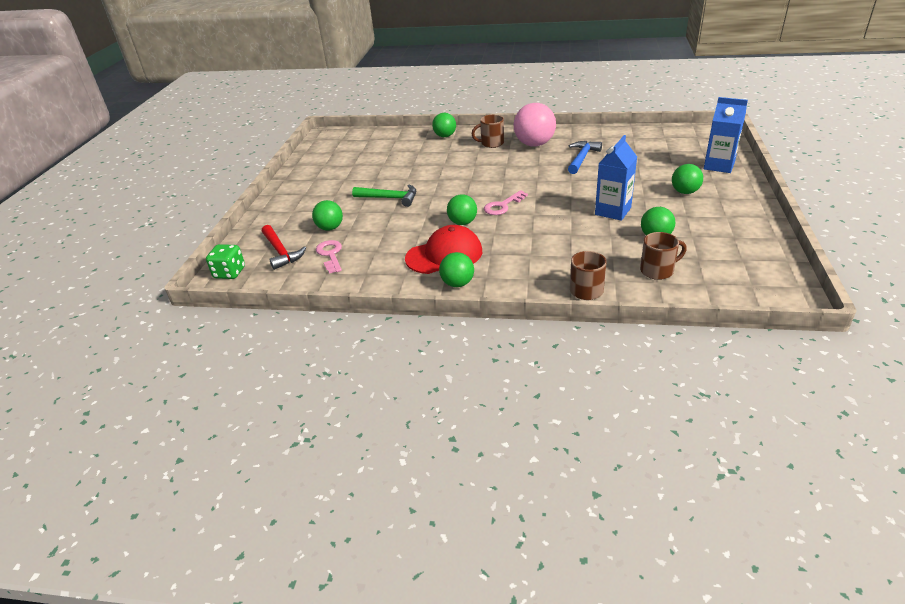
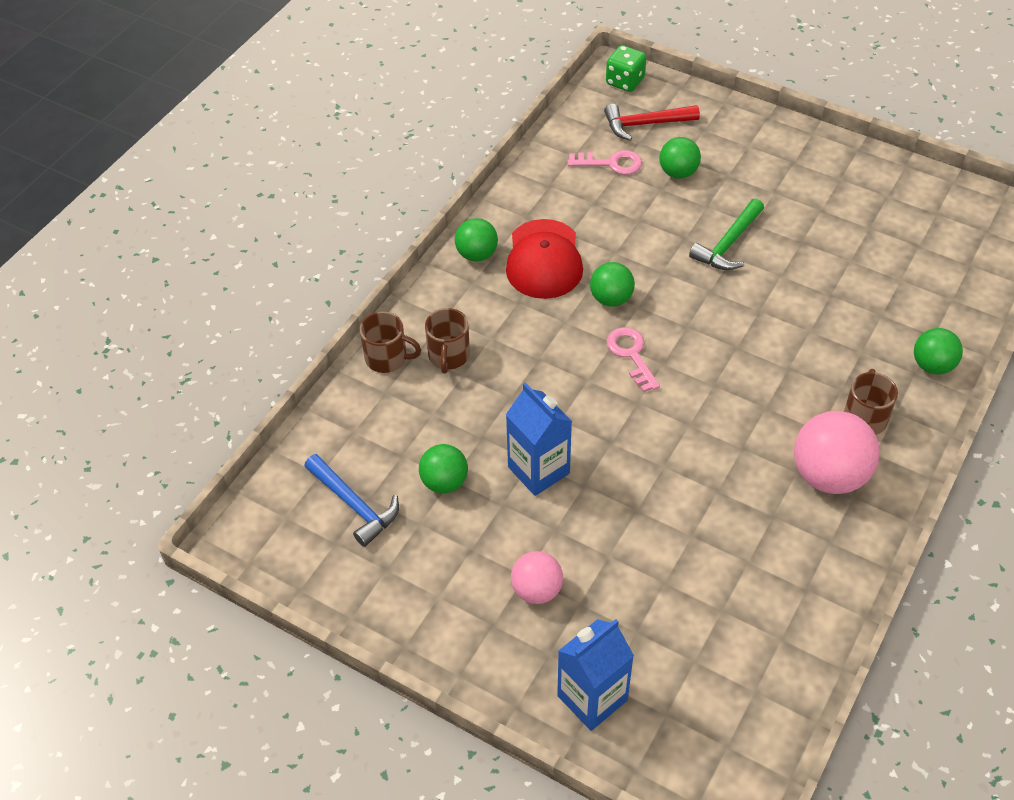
camera: 110 degrees right, 15 degrees up
(582, 158) = (734, 516): blue hammer -> blue hammer (354, 504)
(658, 270) = (374, 443): brown mug -> brown mug (448, 356)
(685, 192) = (536, 590): green ball -> pink ball

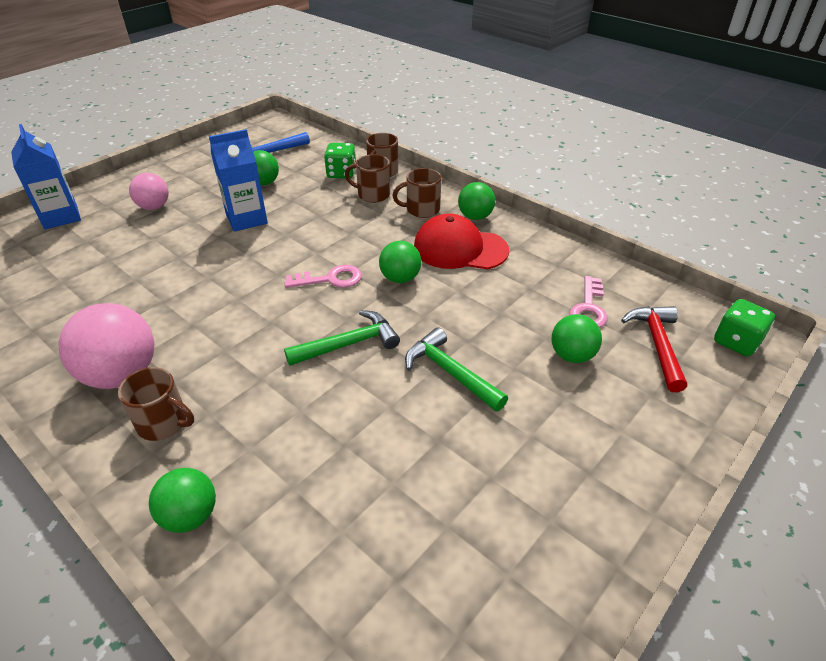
camera: 100 degrees right, 10 degrees down
(400, 401) = (341, 173): none -> green dice
(473, 303) = (421, 210): none -> brown mug
(721, 317) = (348, 344): none -> green hammer

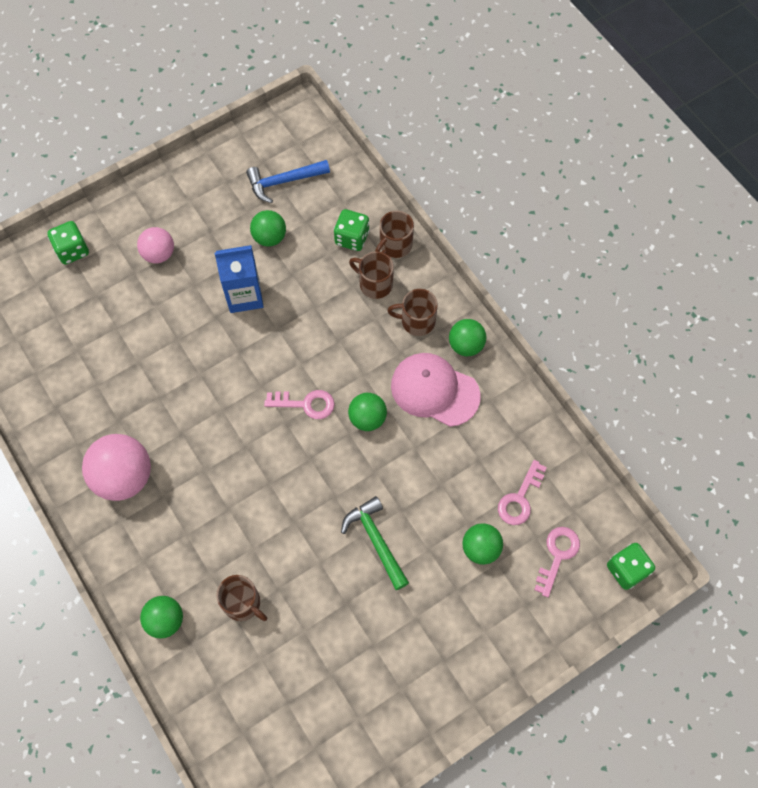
camera: 15 degrees right, 25 degrees up
(61, 217) = (72, 250): blue carton -> green dice
(164, 423) = (153, 534): brown mug -> brown mug (243, 603)
(348, 344) = (303, 488): green hammer -> none
(460, 249) = (434, 390): red cap -> pink cap
(657, 345) = (557, 555): red hammer -> pink key

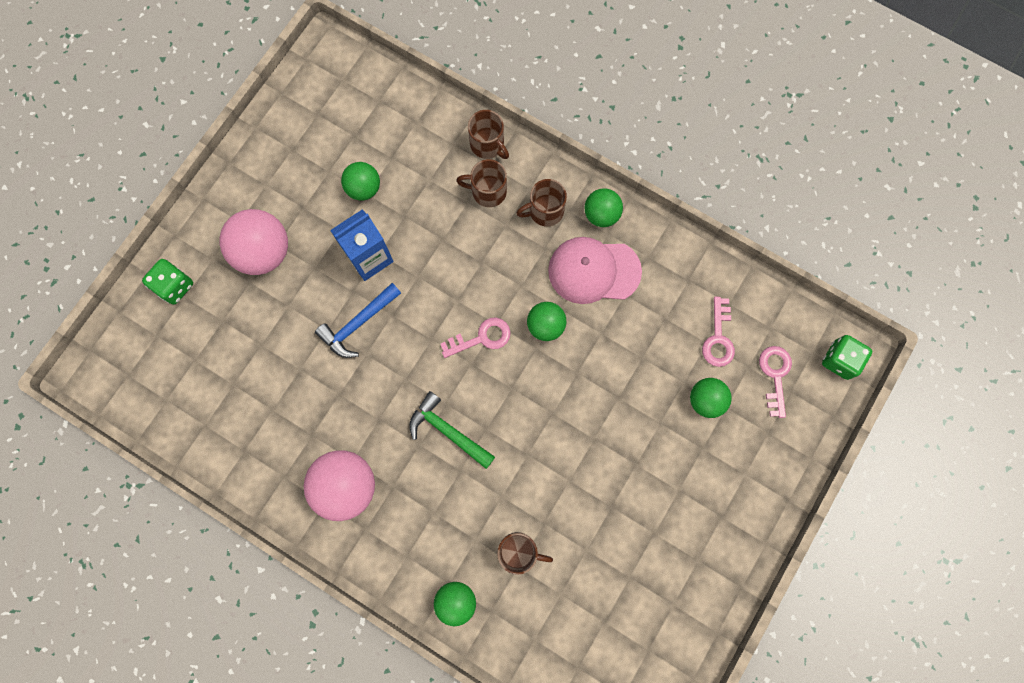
camera: 25 degrees left, 10 degrees up
(159, 254) = (264, 252): pink ball -> pink ball, size x1.67
(284, 181) = (349, 125): blue hammer -> blue hammer (358, 324)
(352, 238) = (443, 155): green dice -> none
(376, 541) = (610, 437): green hammer -> green hammer (448, 431)
(395, 245) = (488, 145): brown mug -> brown mug turned 60 degrees counterclockwise

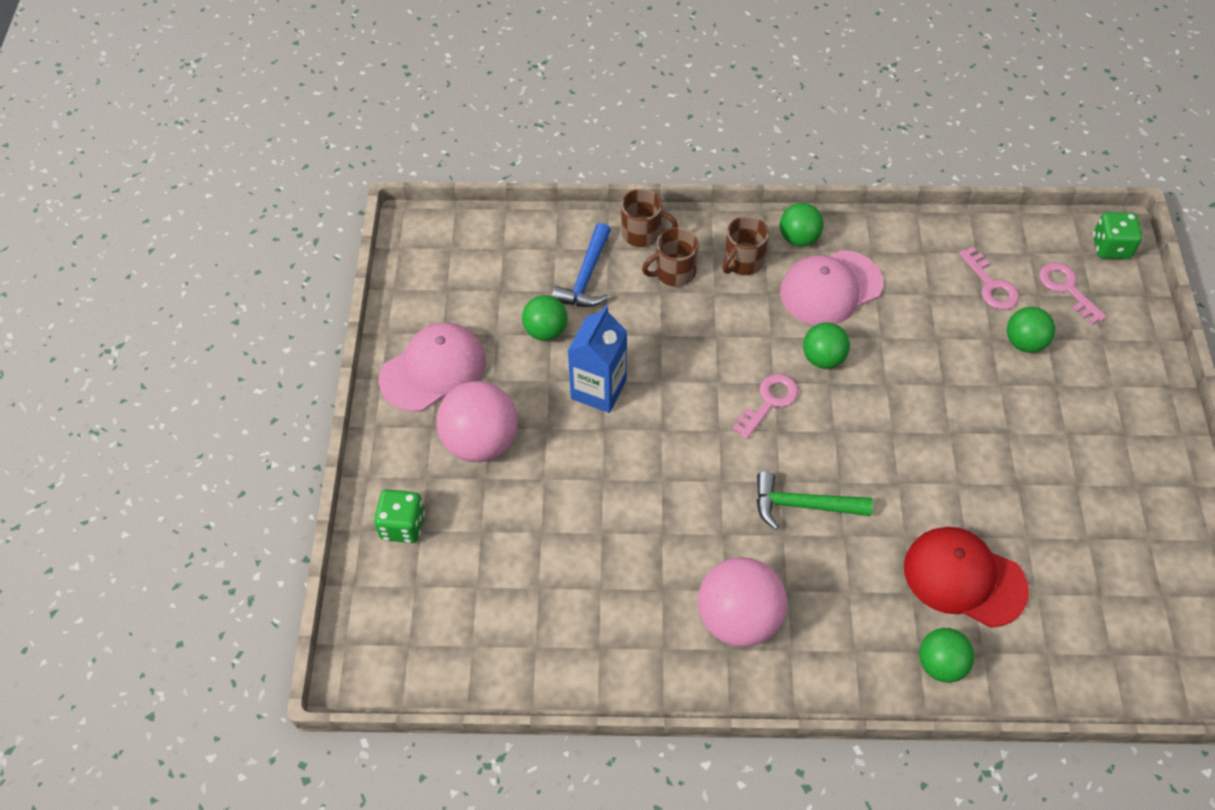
camera: 30 degrees left, 20 degrees down
(267, 176) = (433, 369): none -> pink cap
(358, 324) = (633, 456): blue hammer -> blue hammer (586, 277)
(519, 552) = (964, 578): brown mug -> red cap

